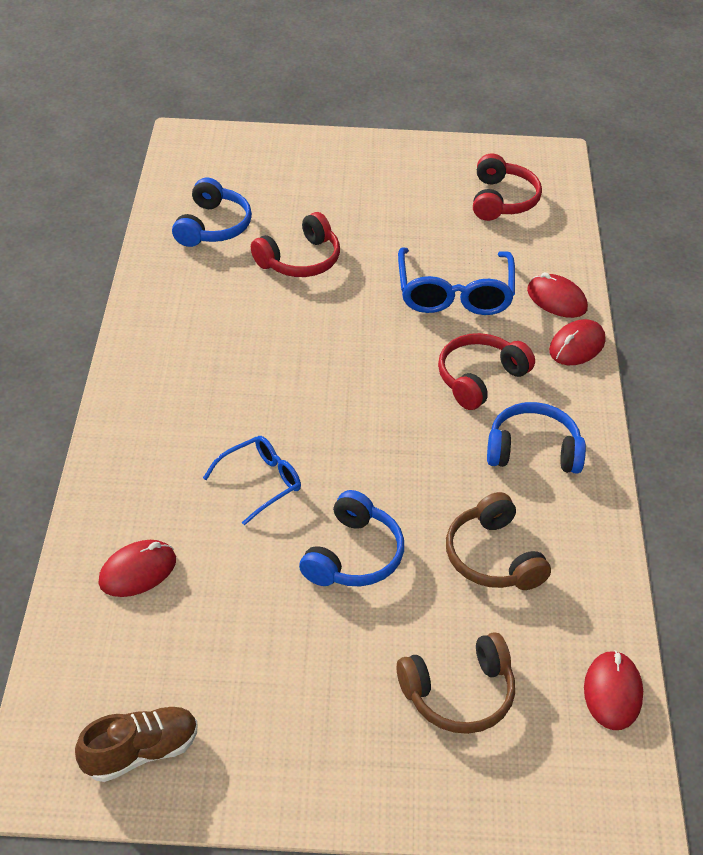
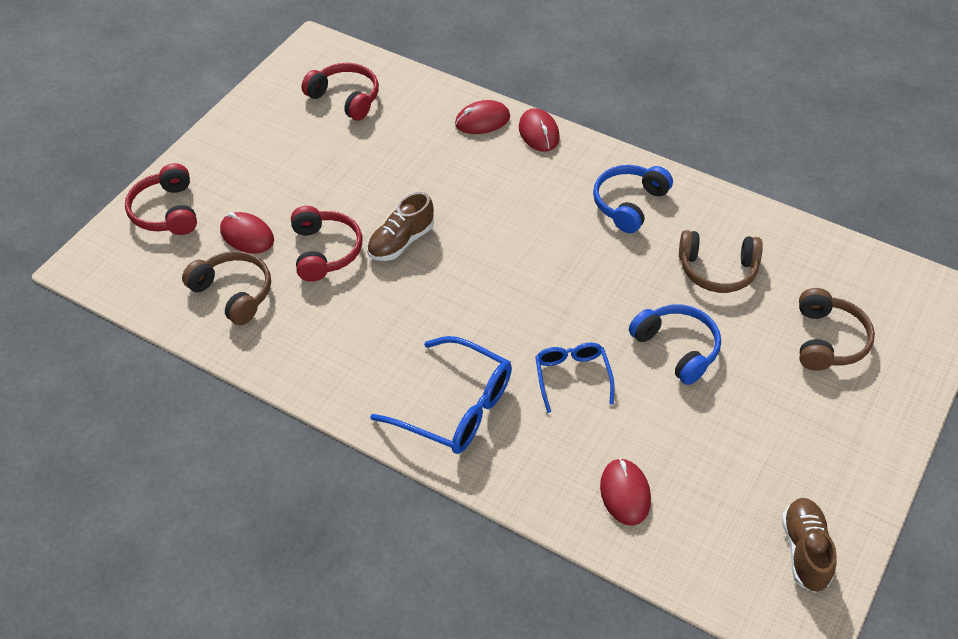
camera: 60 degrees left, 5 degrees up
(213, 226) = (233, 293): blue headphones -> brown headphones
(348, 303) = (401, 242): none -> brown shoe
(454, 294) = (435, 174): blue glasses -> blue glasses (455, 407)
(479, 378) = (538, 200): red headphones -> red headphones (166, 211)
(612, 692) = (858, 261): red mouse -> red mouse (247, 235)

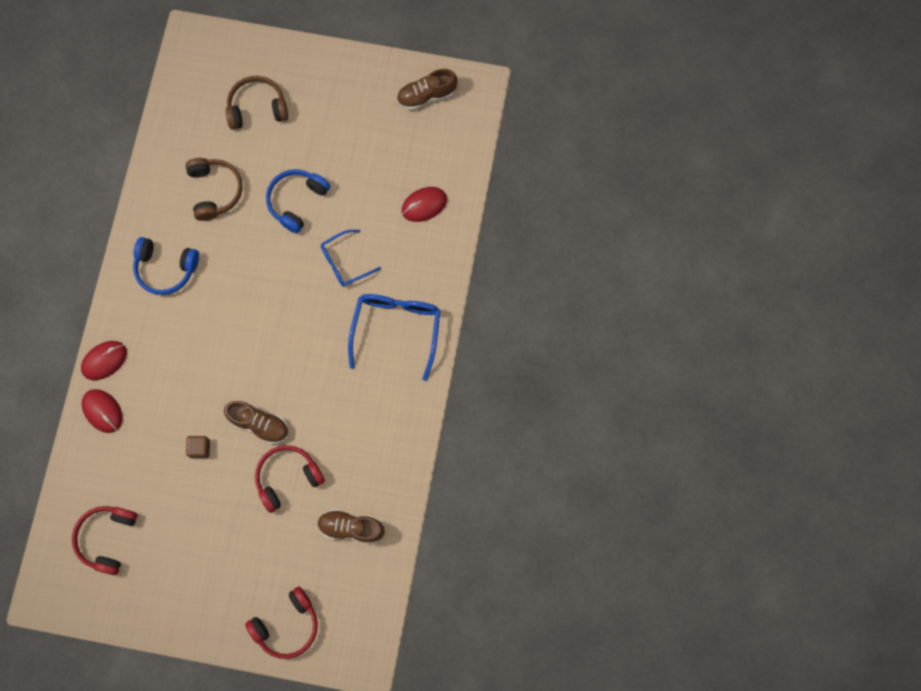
camera: 110 degrees left, 25 degrees up
(233, 293) = (351, 528): brown headphones -> brown shoe
(247, 235) = (291, 546): red mouse -> none
(400, 186) = (200, 448): none -> brown cube

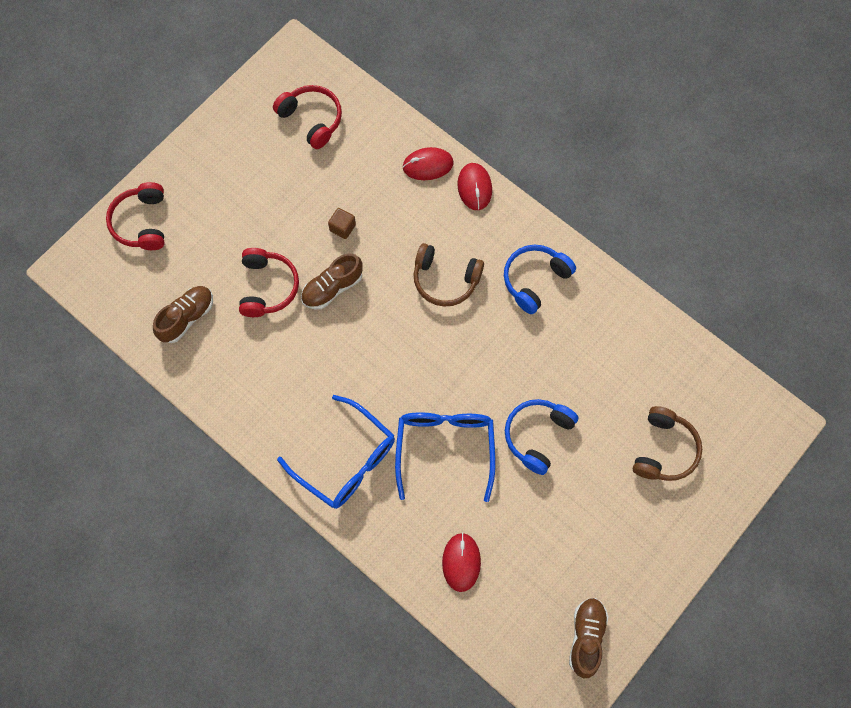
camera: 120 degrees right, 5 degrees down
(215, 191) = (592, 363): brown headphones -> brown headphones (445, 280)
(297, 201) = (537, 435): blue headphones -> blue headphones turned 120 degrees counterclockwise
(345, 262) = (445, 448): blue glasses -> blue glasses, size x1.63

